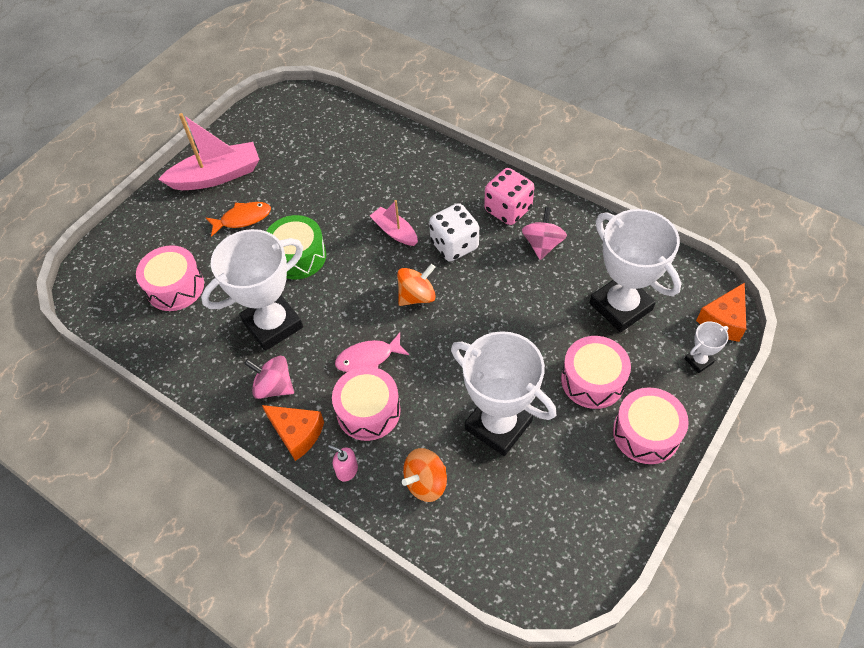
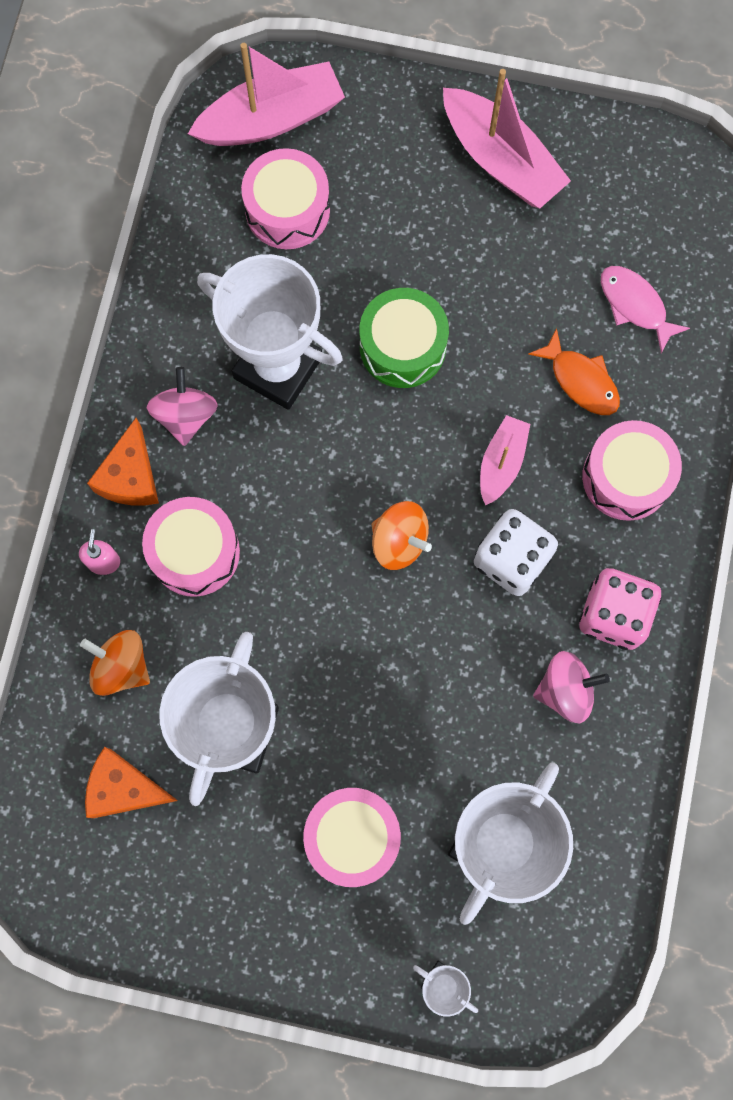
camera: 65 degrees right, 20 degrees up
(111, 277) = (271, 119): none -> pink boat
(243, 219) = (438, 238): orange fish -> orange fish (580, 380)
(368, 358) = (273, 518): pink fish -> pink fish (635, 305)
(646, 433) = (295, 935): pink drum -> pink drum (626, 477)
(723, 320) = (529, 1004): orange cheese -> orange cheese (124, 788)

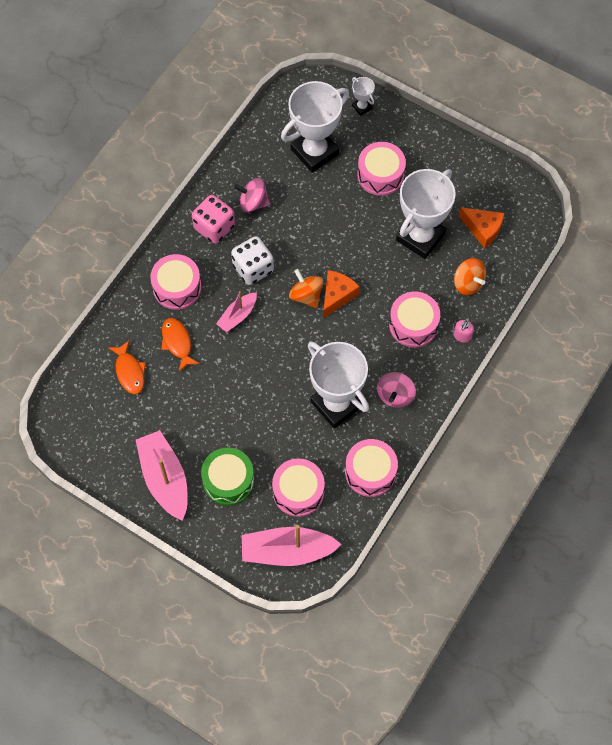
camera: 160 degrees left, 10 degrees down
(131, 477) = (435, 373): orange cheese -> orange cheese (337, 295)
(185, 277) = (370, 472): none -> pink drum
(402, 347) = (264, 392): green drum -> green drum (228, 480)
(635, 305) = (129, 372): pink fish -> orange fish

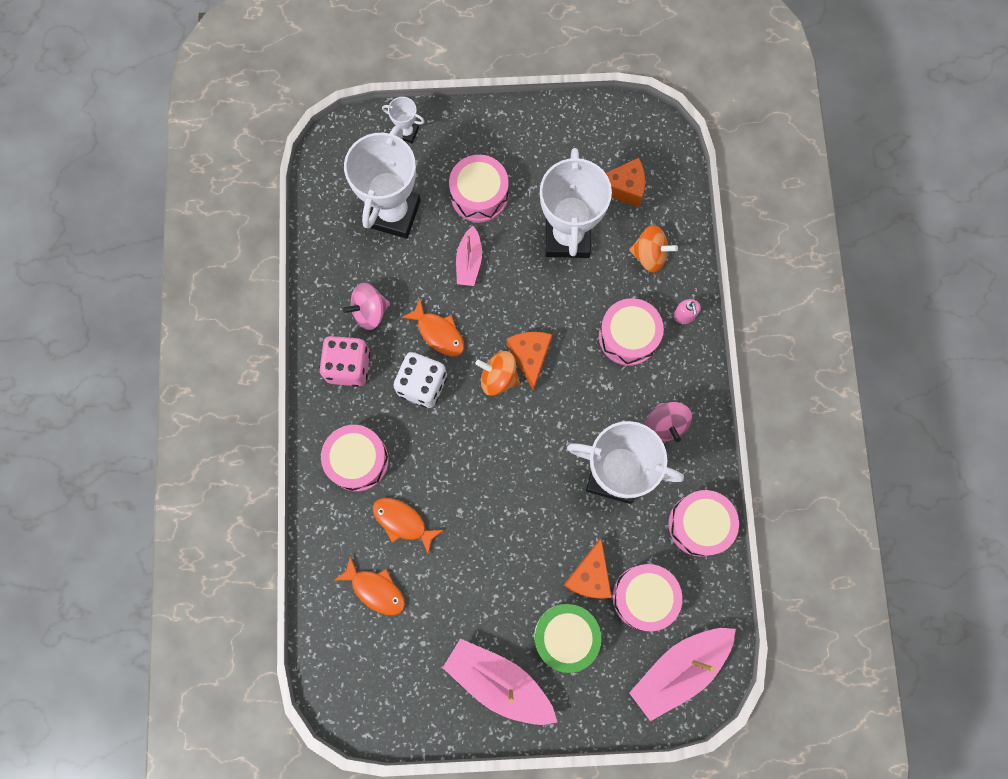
camera: 35 degrees left, 10 degrees up
(237, 316) = (444, 448): pink boat -> pink boat (469, 262)
(272, 455) = (590, 576): none -> orange cheese
(288, 243) = (438, 333): none -> orange fish

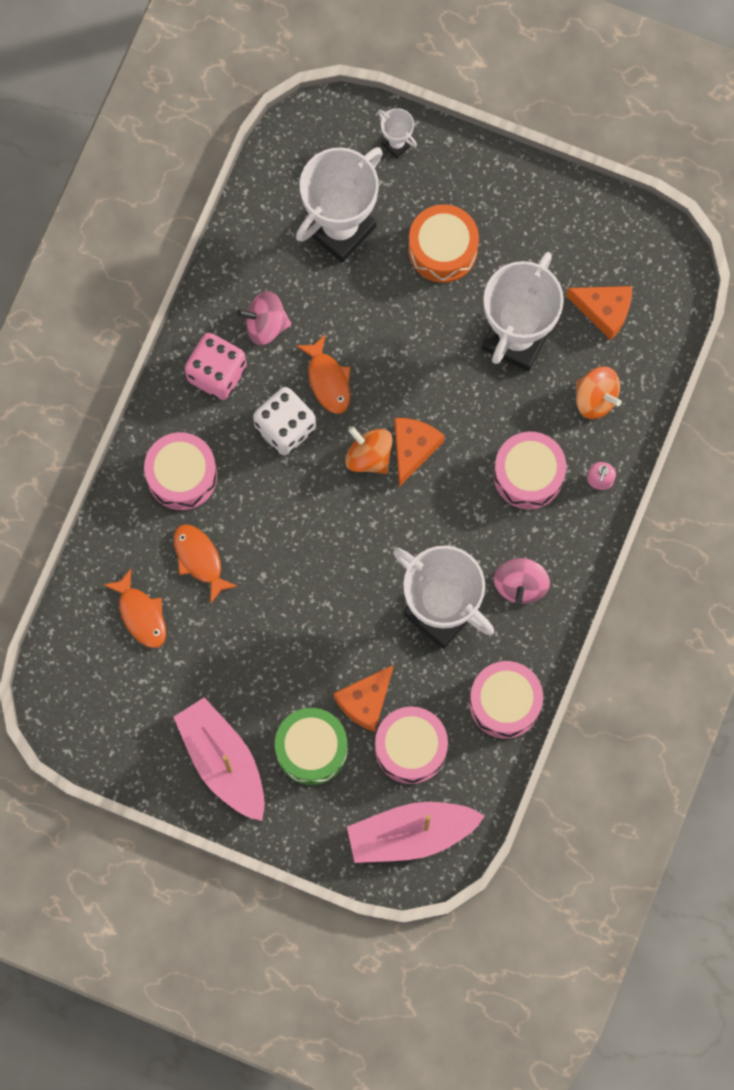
camera: 25 degrees right, 0 degrees up
(469, 262) = (397, 318): pink boat -> none
(479, 195) = (443, 249): pink drum -> orange drum

